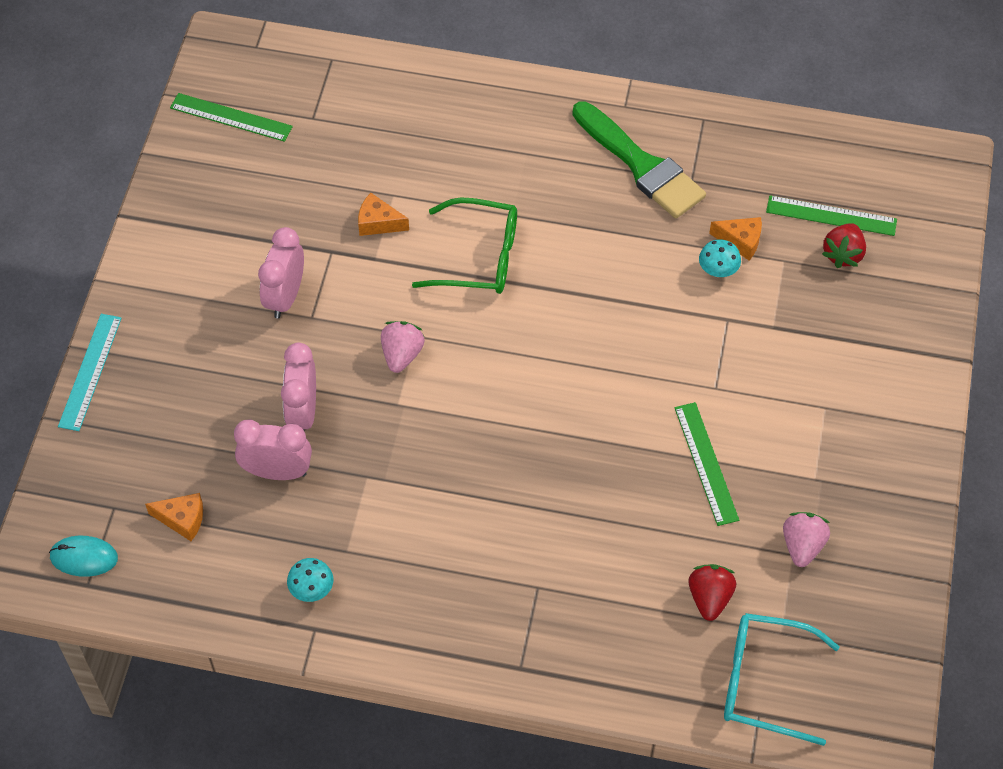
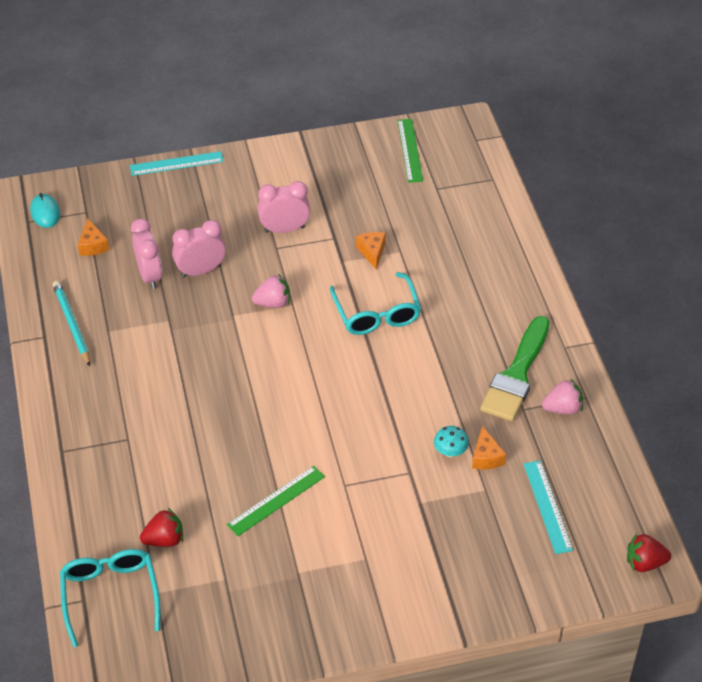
camera: 65 degrees right, 10 degrees down
(312, 589) = (71, 324): turquoise mushroom -> turquoise pencil
(479, 257) = (377, 314): green glasses -> turquoise glasses
(802, 546) = (235, 582): pink strawberry -> pink strawberry (562, 408)
(831, 215) = (548, 506): green ruler -> turquoise ruler
(843, 254) = (515, 525): red strawberry -> red strawberry (644, 563)

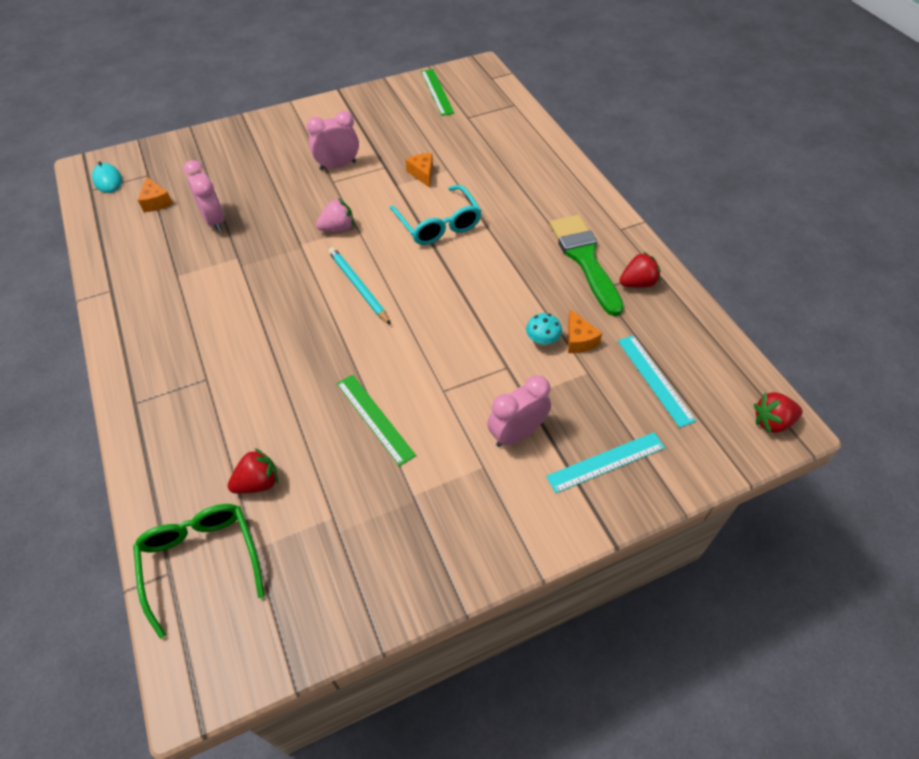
camera: 10 degrees left, 5 degrees up
(71, 324) = (139, 275): turquoise pencil -> turquoise pencil (358, 287)
(110, 595) = (201, 560): turquoise glasses -> green glasses
(176, 164) = (230, 126): turquoise ruler -> turquoise ruler (606, 462)
(201, 271) = (264, 210): pink clock -> pink clock (517, 434)
(276, 500) = (374, 418): green ruler -> green ruler turned 75 degrees counterclockwise
(517, 375) = (584, 259): green brush -> green brush turned 150 degrees clockwise
(562, 408) = (637, 283): pink strawberry -> red strawberry

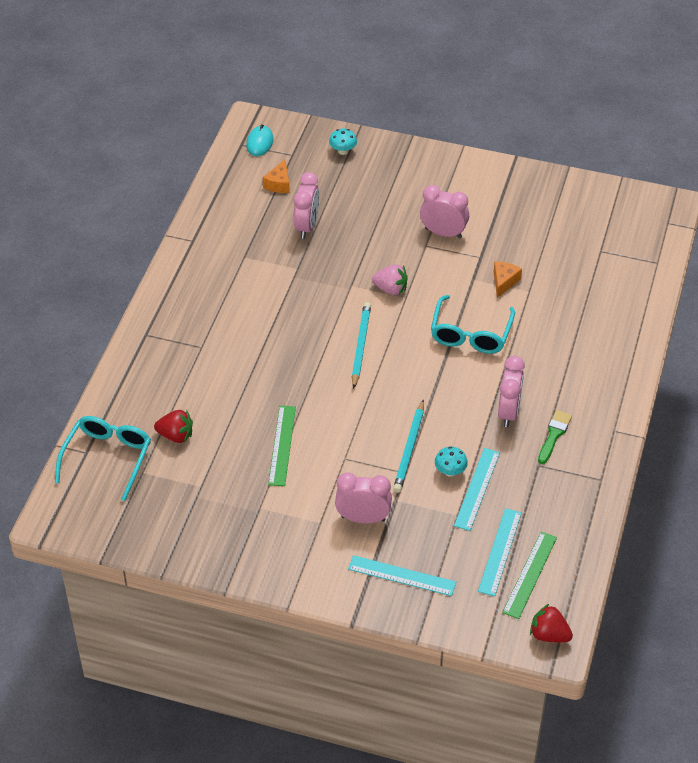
camera: 40 degrees right, 5 degrees down
(192, 151) = (343, 151): none -> turquoise mushroom
(201, 560) = (108, 458): green glasses -> turquoise glasses
(437, 92) = (600, 209): green ruler -> green ruler (529, 574)
(489, 344) = (409, 449): none -> turquoise pencil
(533, 264) = (508, 412): none -> pink clock
(579, 340) = (477, 489): orange cheese -> turquoise ruler
(584, 259) = (554, 435): green brush -> green brush, size x0.51
(637, 283) = (573, 479): red strawberry -> none

